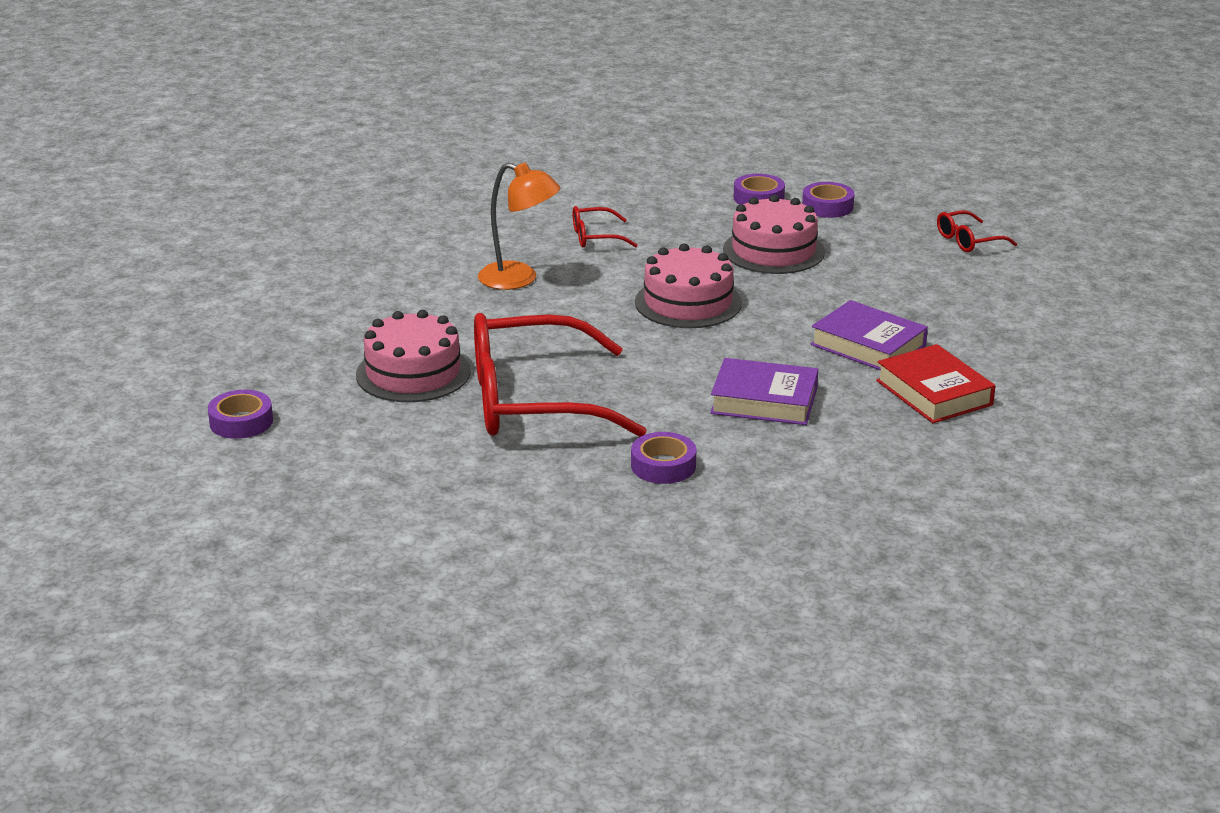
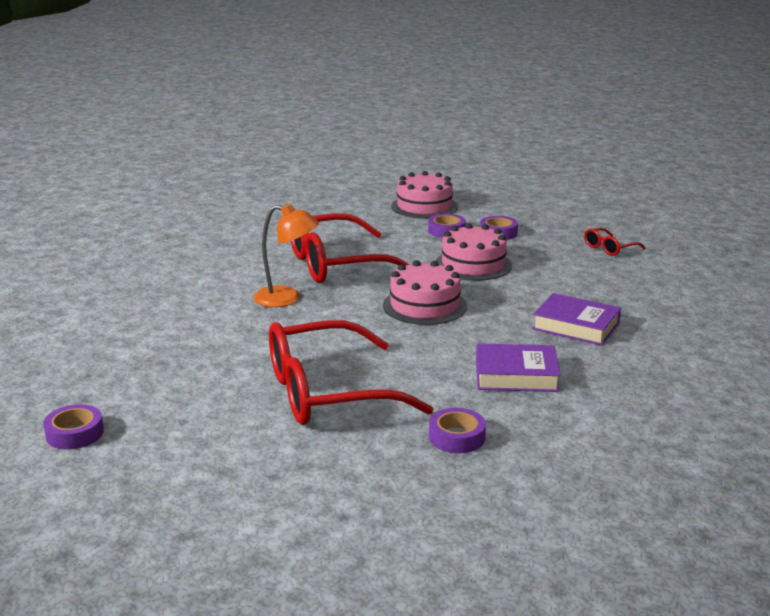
camera: 10 degrees left, 5 degrees down
(413, 373) = (219, 378): pink cake -> pink cake (424, 206)
(595, 237) = (336, 265): red glasses -> red glasses, size x2.36
(934, 392) = (644, 357): red book -> none

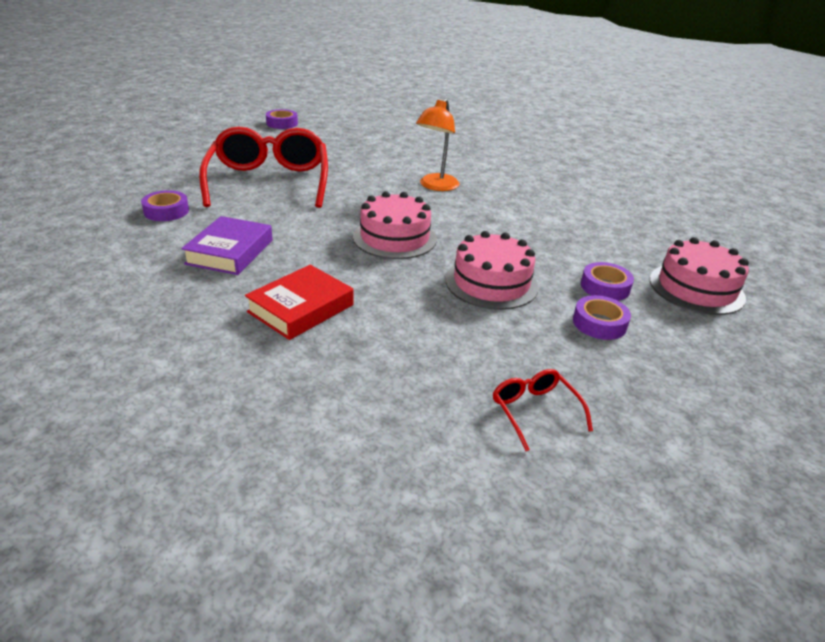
camera: 100 degrees right, 10 degrees up
(336, 265) = (506, 213): red glasses -> none
(576, 326) = (301, 308): purple book -> red book

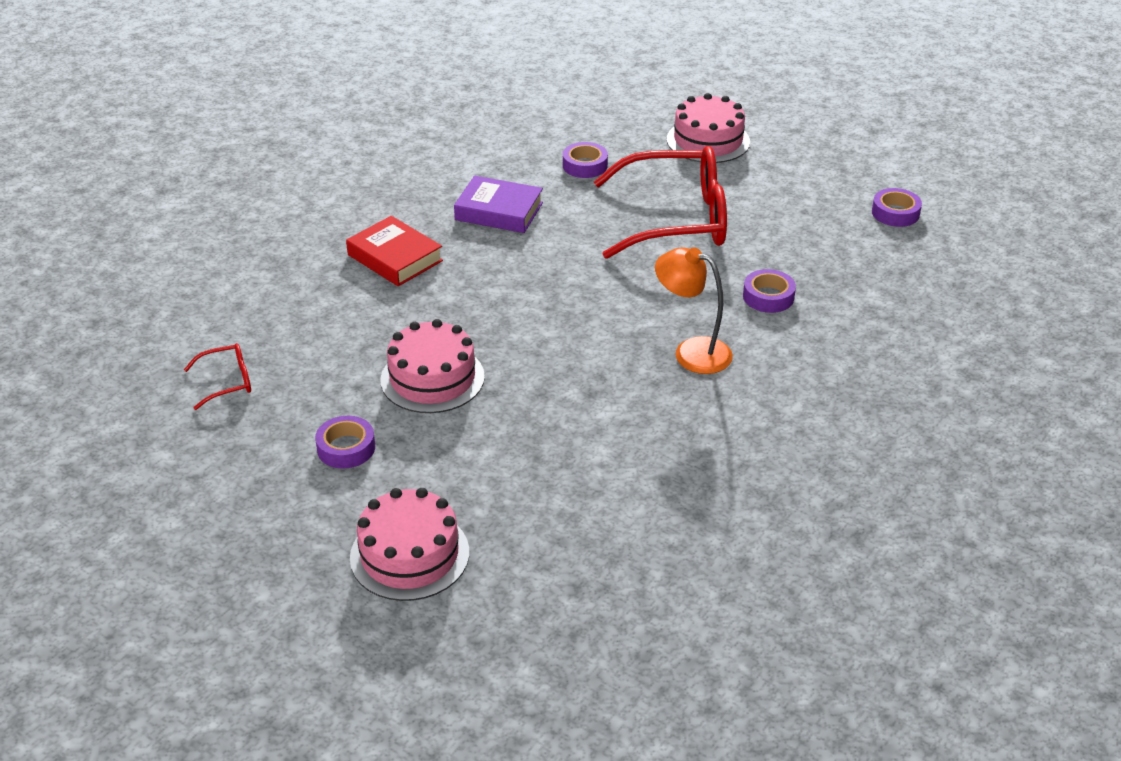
camera: 95 degrees right, 5 degrees up
(394, 238) = (535, 313): pink cake -> pink cake (708, 140)
(605, 287) = (418, 468): purple tape -> purple tape (768, 297)

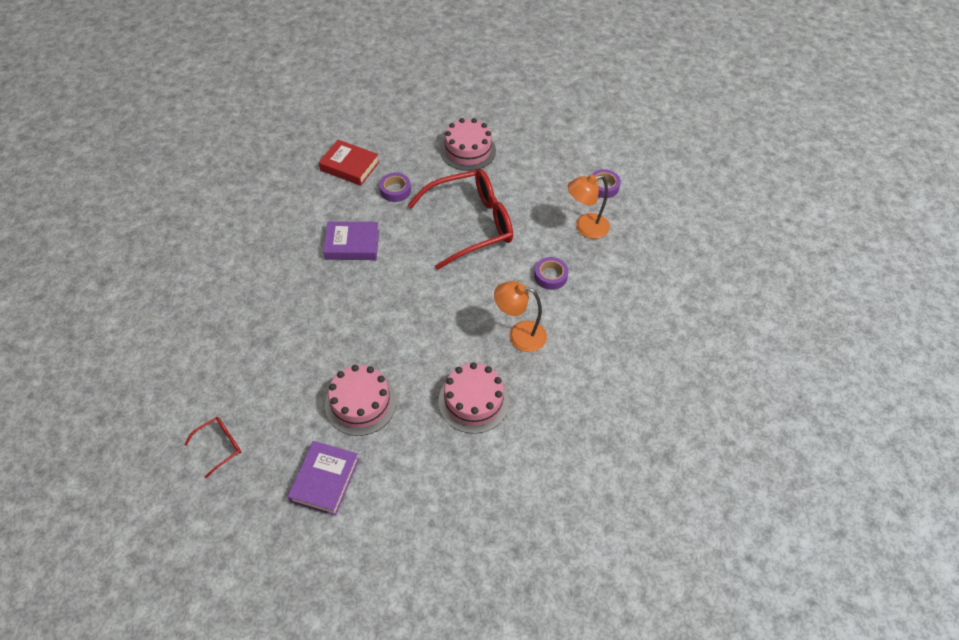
camera: 20 degrees left, 15 degrees up
(346, 448) = (325, 480): purple tape -> purple book
(395, 258) = (296, 303): red book -> red book (349, 166)
(409, 555) = (400, 558): pink cake -> pink cake (473, 401)
(846, 253) = (585, 228): none -> orange lamp

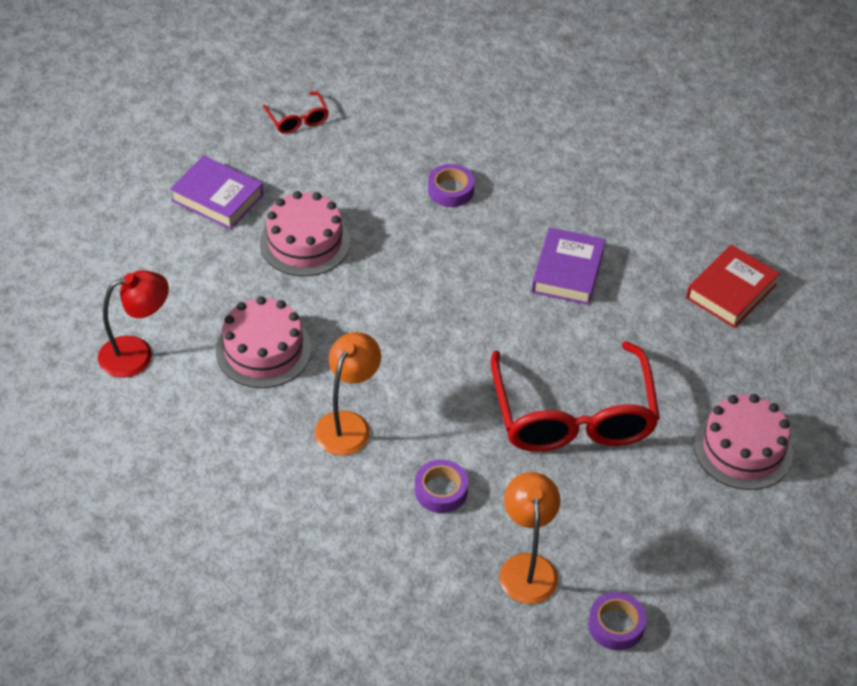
camera: 105 degrees right, 5 degrees down
(395, 190) = (667, 337): purple tape -> purple tape (450, 190)
(504, 485) = (137, 354): none -> red lamp

